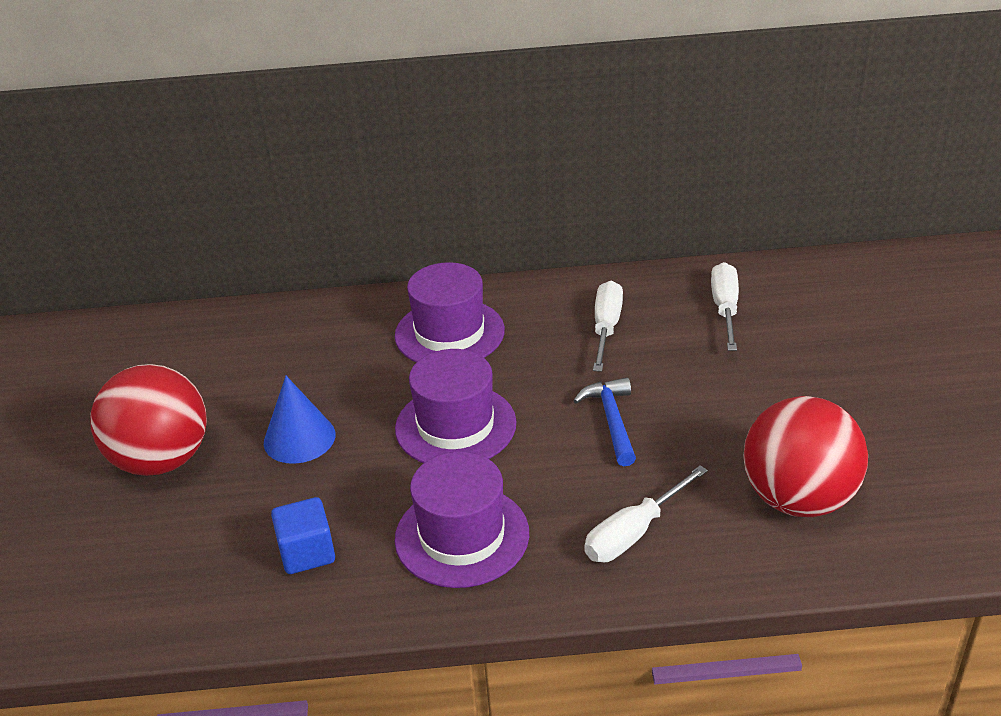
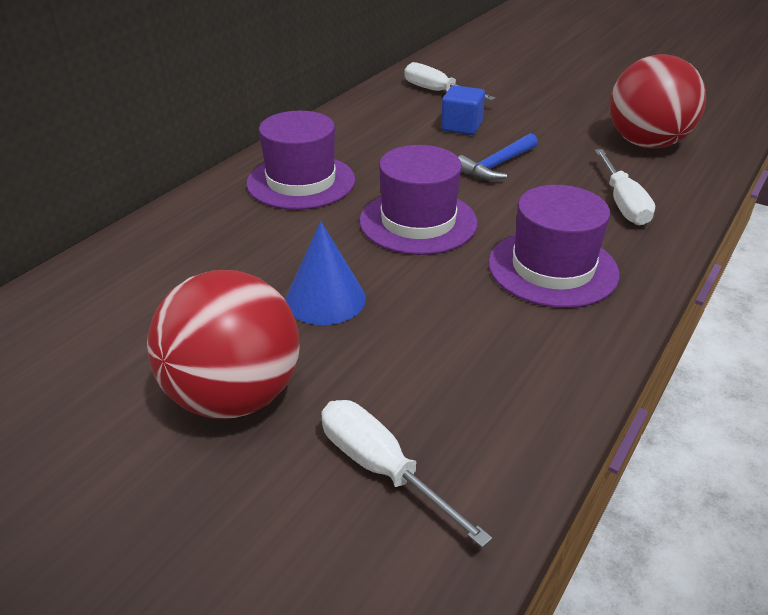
camera: 55 degrees left, 0 degrees up
(307, 552) = (488, 352): blue cube -> blue cube (461, 127)
(606, 328) = (394, 129): white screwdriver -> white screwdriver (381, 468)
(612, 421) = (497, 165): blue hammer -> blue hammer turned 75 degrees counterclockwise

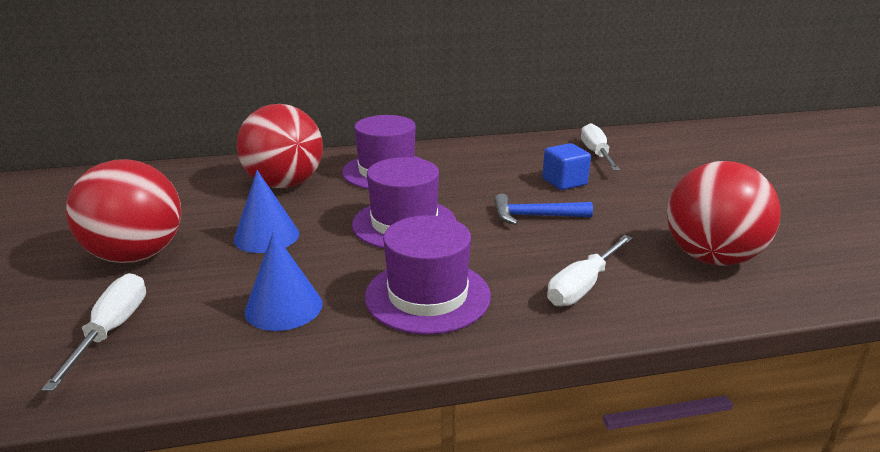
camera: 45 degrees right, 10 degrees down
(226, 242) = (285, 184): none -> red ball
(477, 345) = (283, 307): none -> blue cone

